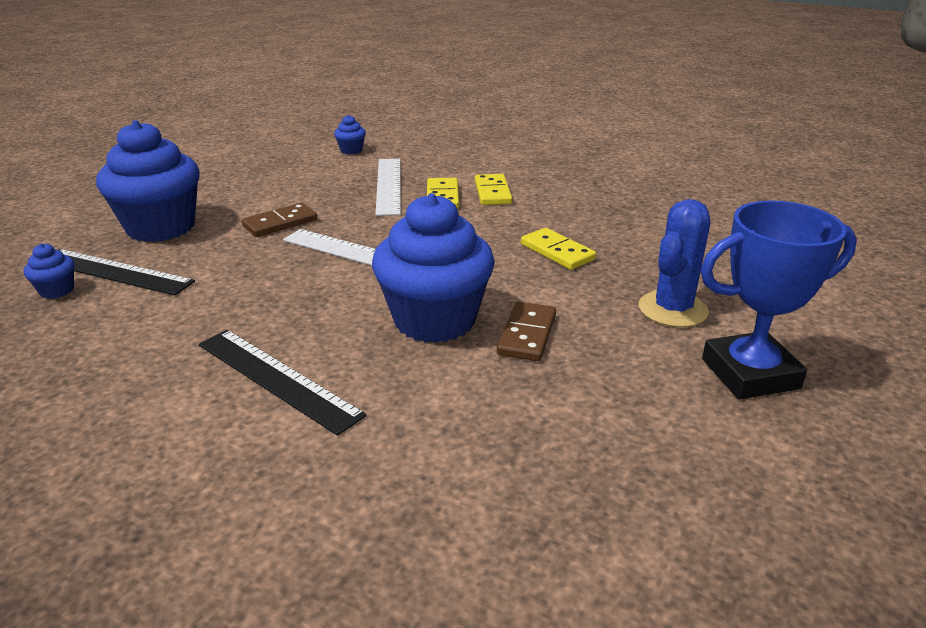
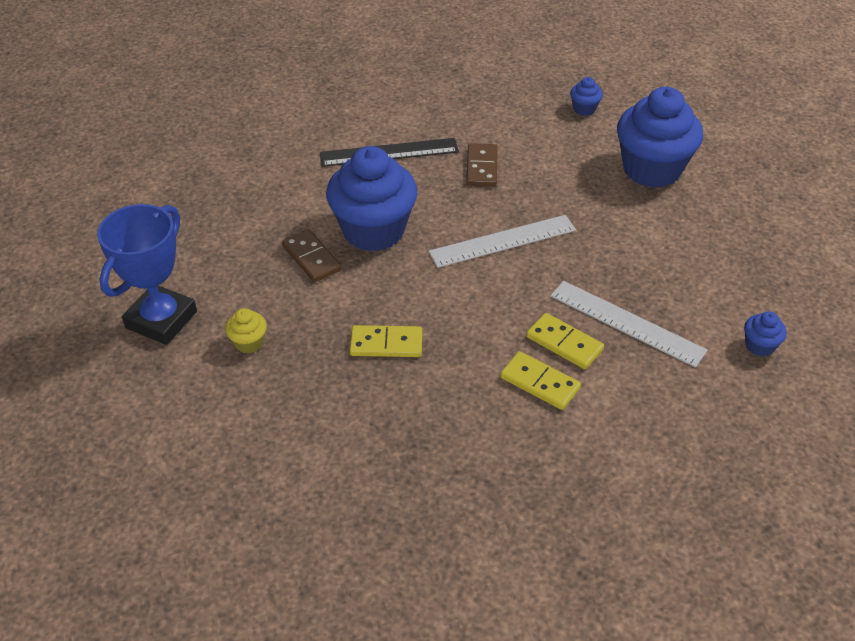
camera: 130 degrees right, 15 degrees up
(114, 271) = (590, 134): black ruler -> none
(280, 223) = (601, 226): brown domino -> brown domino (481, 167)
(672, 309) = (249, 342): blue cactus -> yellow cupcake

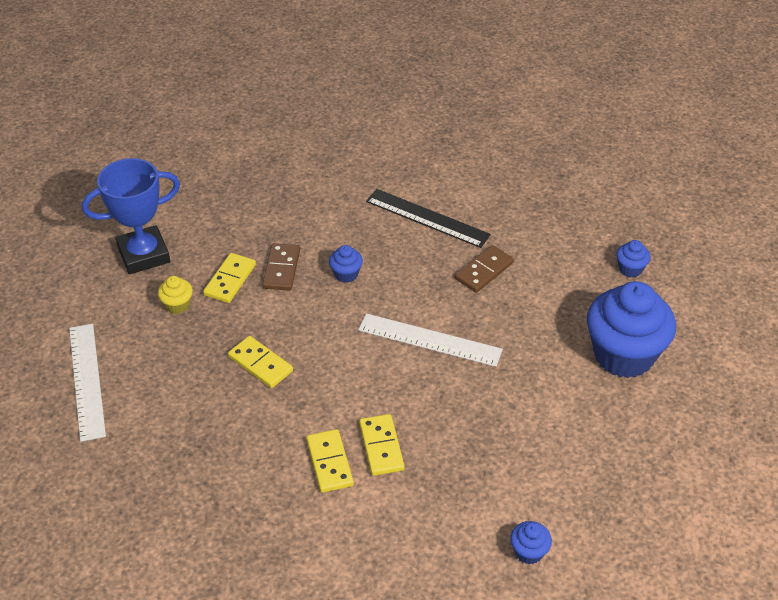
camera: 40 degrees right, 0 degrees up
(274, 293) = (230, 280): none -> yellow domino
(373, 231) = (346, 274): blue cupcake -> blue cupcake, size x0.41
(626, 323) = (446, 463): white ruler -> white ruler (86, 380)

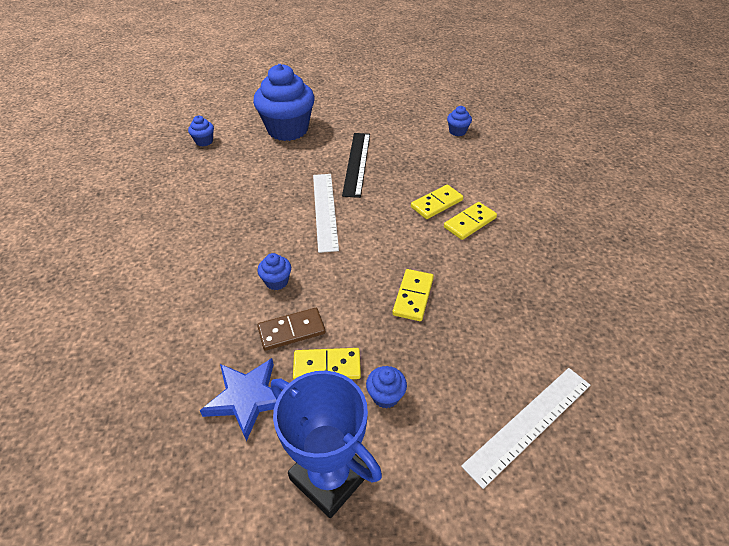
camera: 115 degrees left, 0 degrees up
(177, 305) = (385, 396): yellow cupcake -> blue cupcake
(236, 229) = (247, 398): none -> blue star
(427, 218) = (180, 254): black ruler -> black ruler (357, 163)
(484, 271) = (235, 204): brown domino -> none

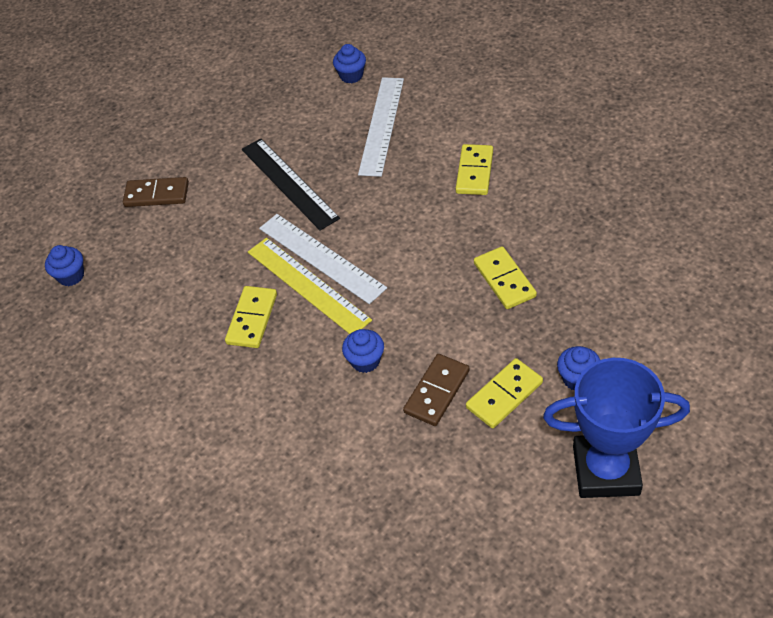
camera: 35 degrees left, 5 degrees up
(247, 398) = (471, 474): blue star -> none
(288, 130) = (157, 194): blue cupcake -> brown domino
(300, 219) = (308, 285): none -> yellow ruler
(436, 203) = (422, 173): yellow domino -> yellow domino (252, 319)
(529, 424) = (700, 313): white ruler -> white ruler (382, 125)

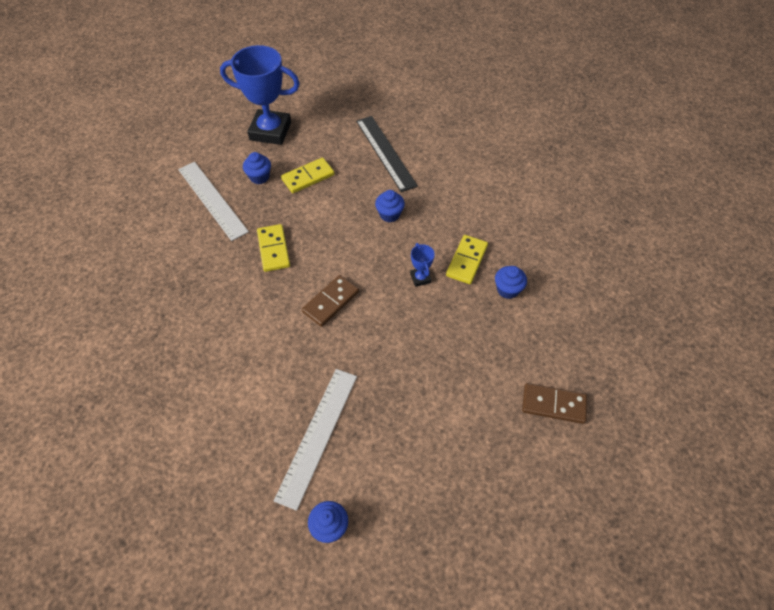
camera: 175 degrees left, 5 degrees up
(71, 276) = (622, 332): blue cupcake -> blue cupcake (507, 290)
(289, 183) = (422, 384): black ruler -> black ruler (385, 152)
(308, 285) = (420, 278): yellow ruler -> blue trophy
(321, 257) = (406, 299): white ruler -> white ruler (212, 200)
(436, 391) = (349, 187): brown domino -> brown domino (331, 302)
(474, 172) = (252, 352): yellow domino -> none

